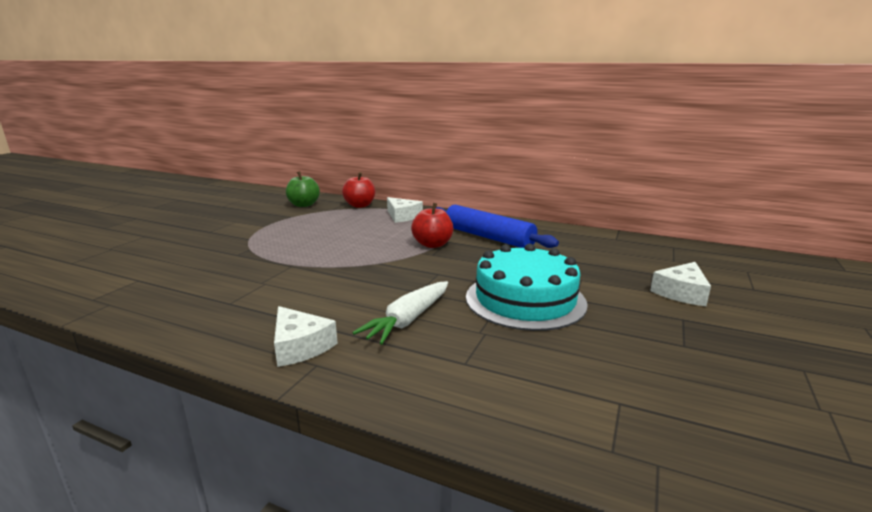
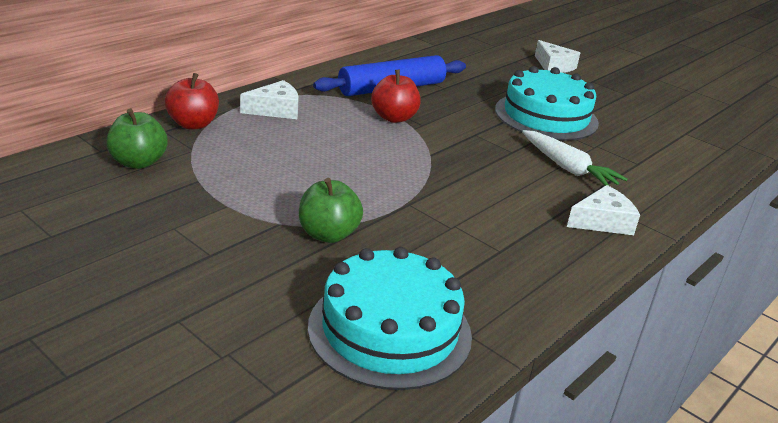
camera: 75 degrees left, 10 degrees up
(122, 280) = (390, 330): none -> turquoise cake
(238, 250) = (328, 234): none -> green apple

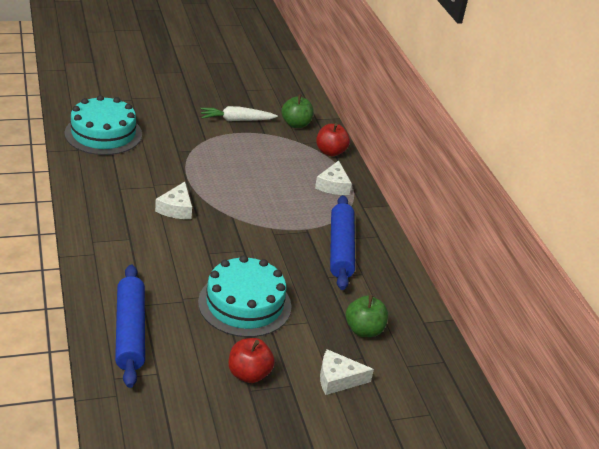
camera: 120 degrees right, 5 degrees up
(328, 234) = (183, 148): green apple -> green apple (364, 330)
(394, 118) = (292, 226): red apple -> red apple (249, 374)
(568, 168) = (168, 264): white carrot -> white carrot (236, 120)
(602, 221) = (104, 239): white cheese -> white cheese (176, 208)
(676, 159) = (130, 332): none -> blue rolling pin

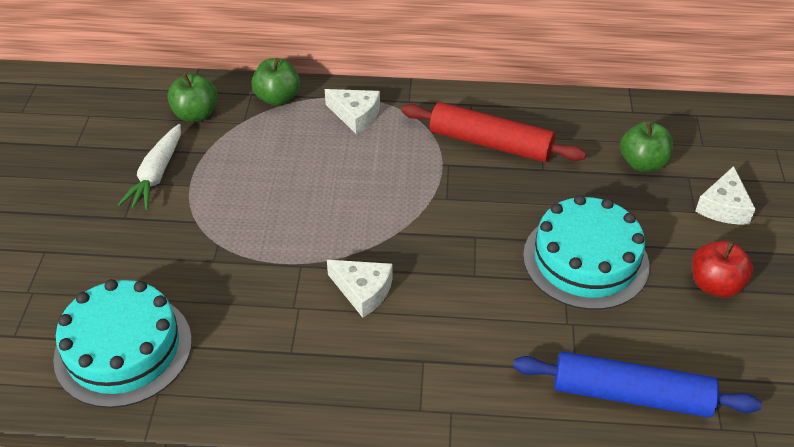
camera: 65 degrees left, 10 degrees up
(330, 152) = (277, 98): red apple -> green apple
(341, 249) = (490, 143): blue rolling pin -> red rolling pin

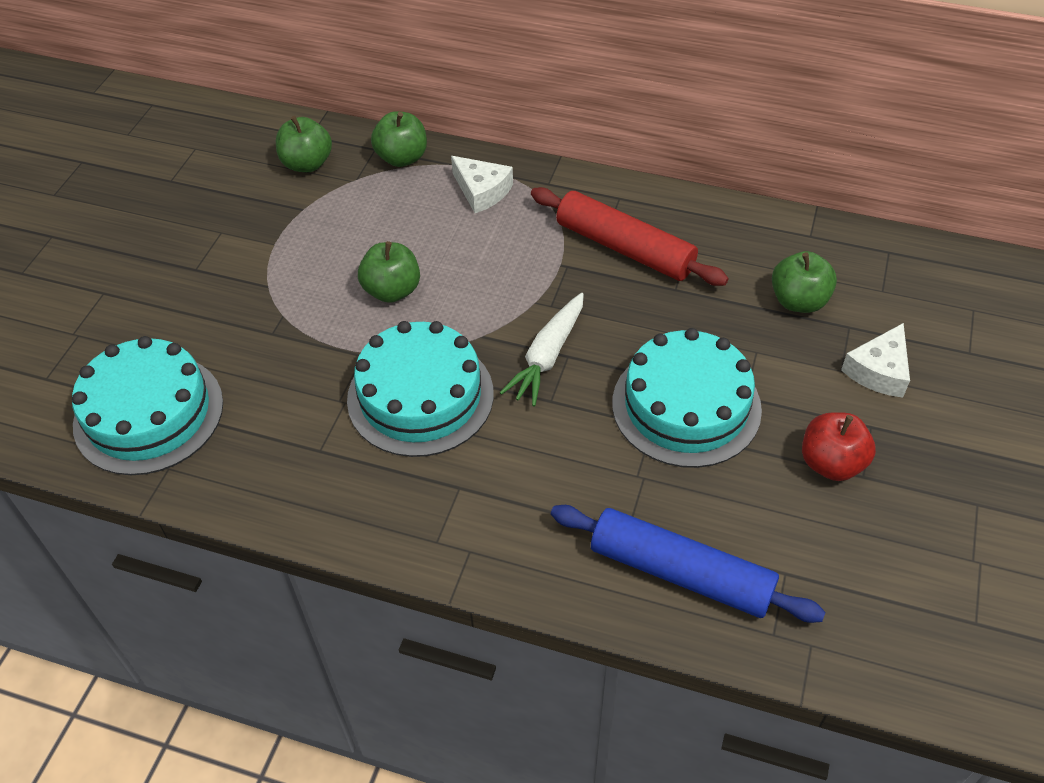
camera: 15 degrees right, 5 degrees up
(156, 174) = (244, 226): white carrot -> white carrot (547, 356)
(307, 208) = (392, 290): none -> green apple
(363, 291) = (420, 396): white cheese -> turquoise cake

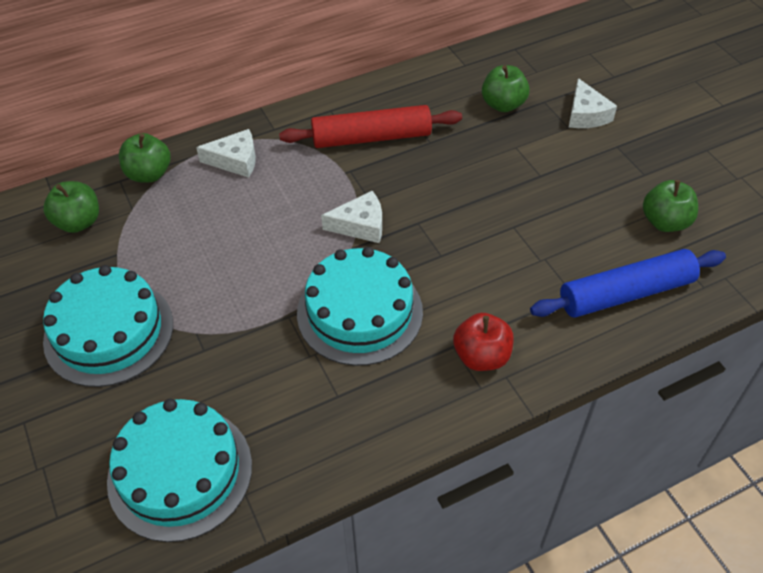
camera: 45 degrees left, 0 degrees up
(392, 290) = (255, 262): green apple -> green apple (665, 222)
(514, 321) = (360, 225): none -> white cheese
(547, 356) = (406, 231): white carrot -> none
(686, 406) = (517, 202): turquoise cake -> turquoise cake (109, 332)
(831, 463) = (623, 179): red apple -> red apple (481, 356)

